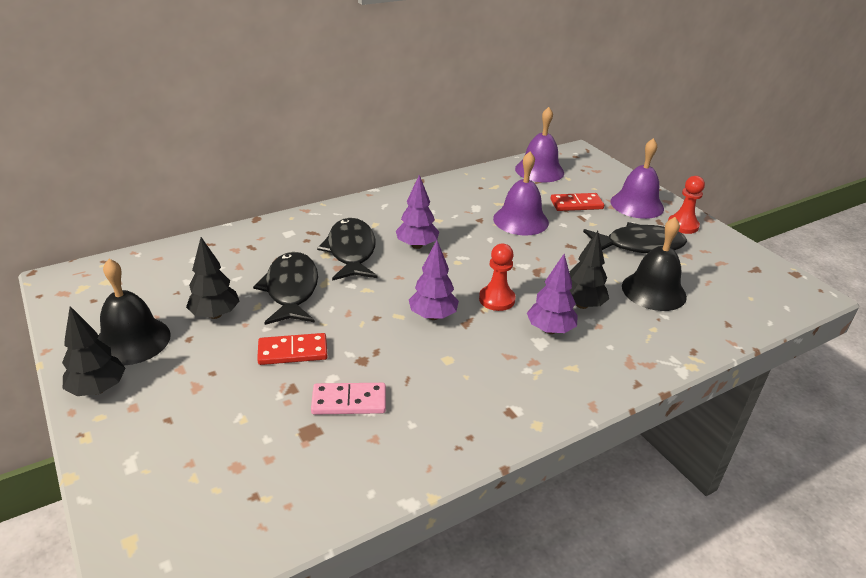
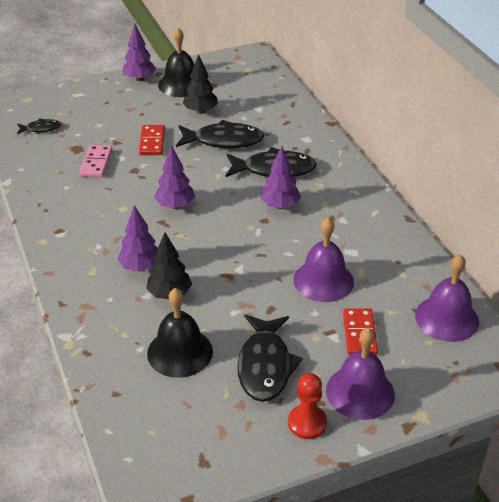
camera: 100 degrees right, 5 degrees up
(98, 389) = (139, 79): black tree -> purple tree
(246, 493) = (41, 129): none -> black fish
(497, 299) = (189, 243): red pawn -> none

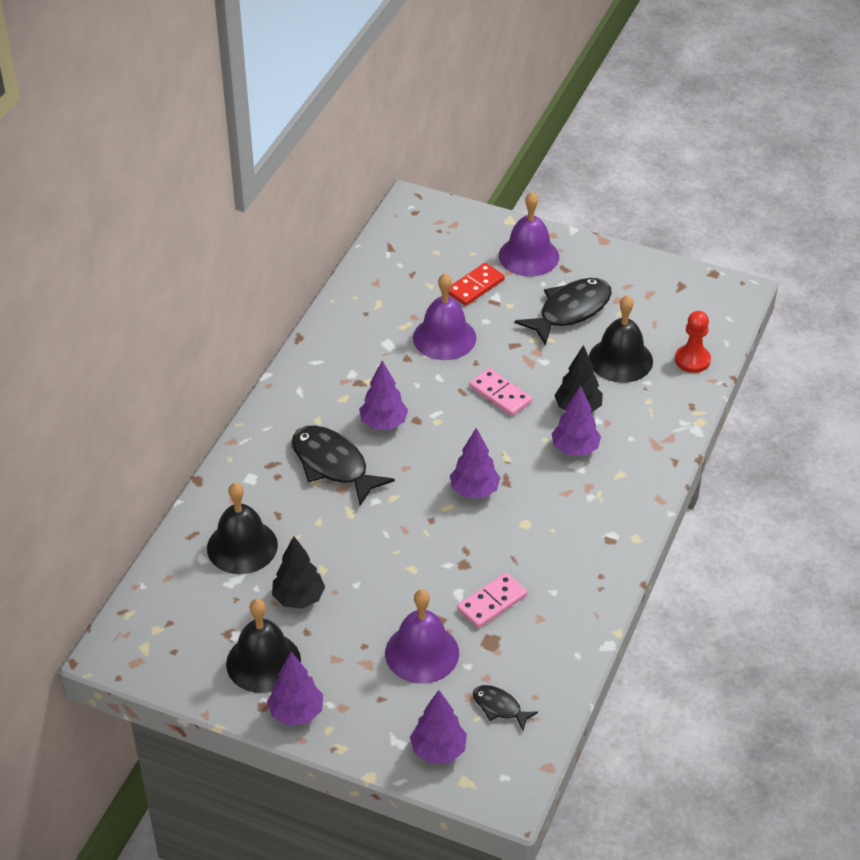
camera: 135 degrees left, 5 degrees up
(54, 101) = (438, 750): none -> purple tree
(152, 142) = (403, 590): red domino -> none
(223, 141) = (331, 536): black fish -> none
(234, 268) = (500, 394): none -> pink domino
(261, 113) = (242, 546): none -> black bell
(307, 423) = (587, 263): red pawn -> red pawn (692, 360)
(446, 318) = (399, 255): purple bell -> purple bell (422, 653)

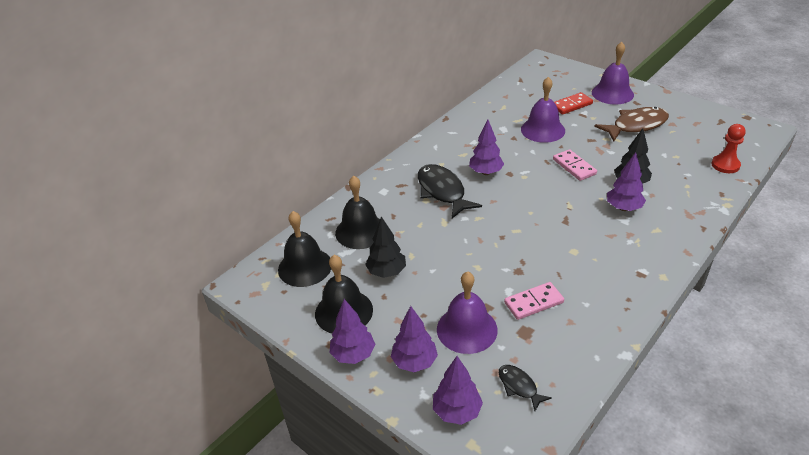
camera: 20 degrees right, 5 degrees down
(474, 491) = (539, 223): purple tree -> purple tree (414, 362)
(570, 311) = (636, 126): black fish -> brown fish
(620, 359) = (669, 158): black bell -> black bell (305, 267)

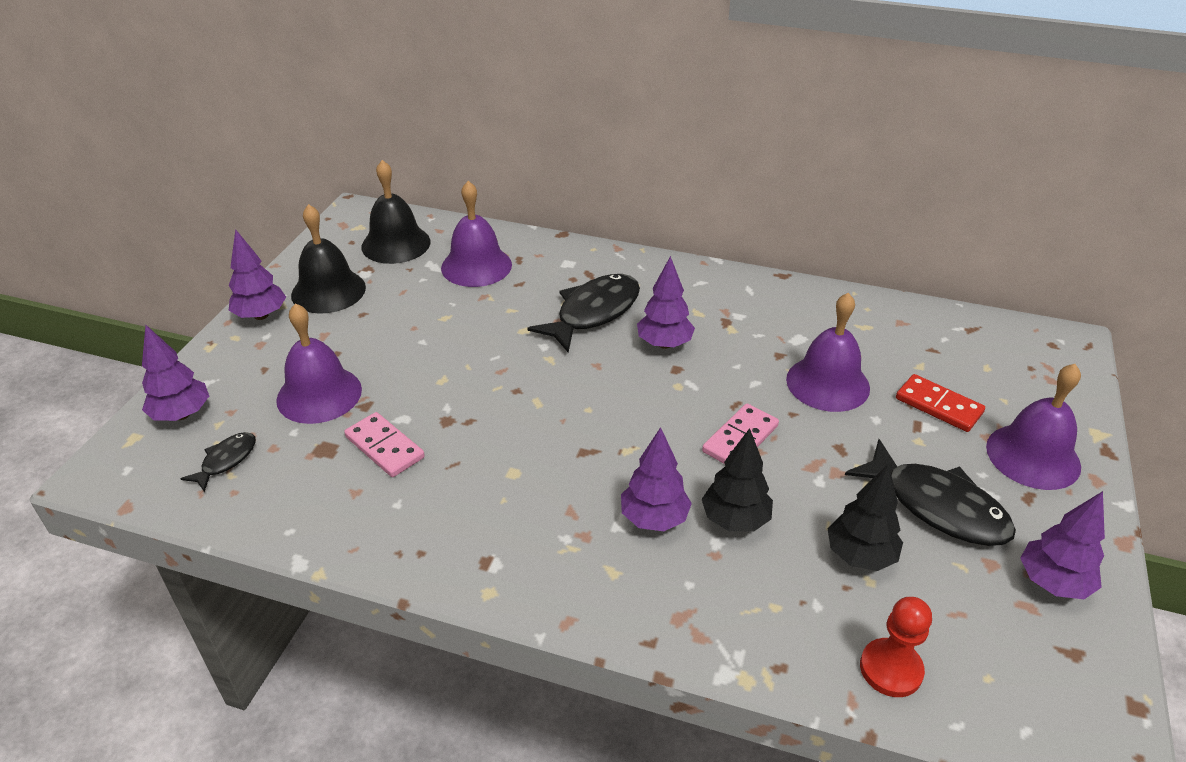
camera: 65 degrees right, 0 degrees up
(360, 231) = (476, 266): black bell -> purple bell
(387, 272) = (406, 305): black tree -> black tree (860, 556)
(414, 362) = (256, 364): purple tree -> purple tree (1052, 583)
(636, 126) = (937, 506): brown fish -> black fish

